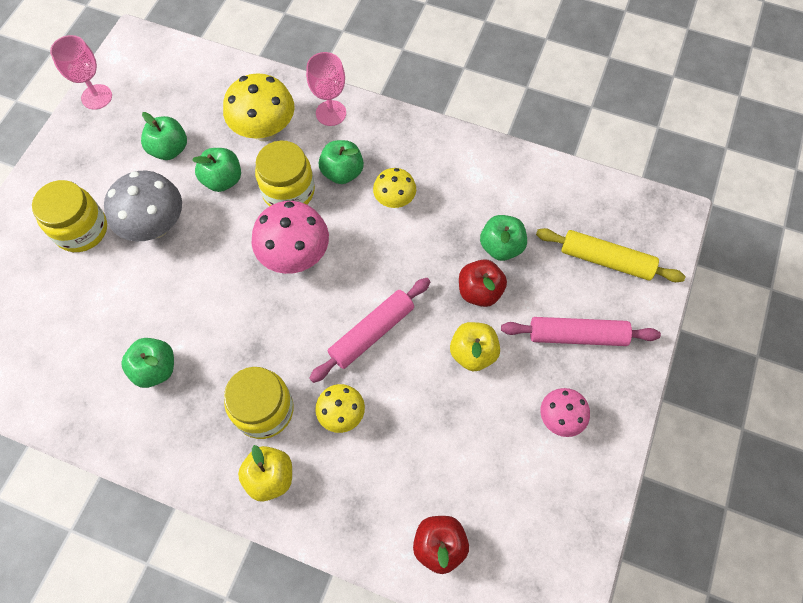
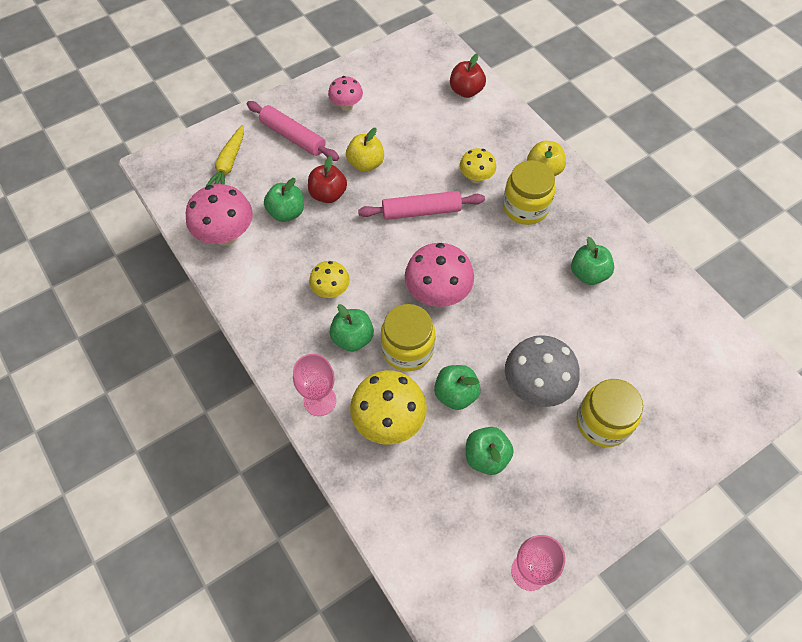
camera: 145 degrees left, 5 degrees down
(533, 191) = (226, 235): none -> pink mushroom
(606, 260) = (228, 164): yellow rolling pin -> yellow carrot

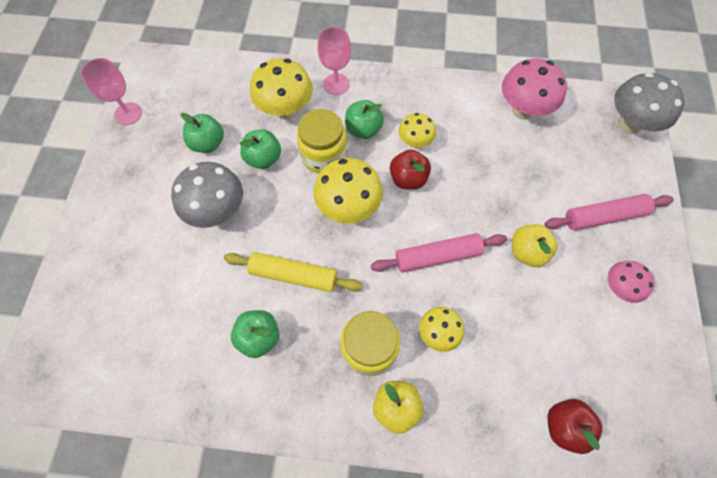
camera: 130 degrees right, 5 degrees up
(183, 160) = (629, 124): none -> grey mushroom
(228, 164) = (601, 151): yellow carrot -> none
(286, 212) = (515, 160): green apple -> none
(328, 194) = (512, 200): red apple -> red apple (408, 179)
(421, 211) = (437, 256): pink rolling pin -> pink rolling pin turned 45 degrees clockwise
(437, 293) = (348, 207): pink mushroom -> yellow mushroom
(527, 287) = (293, 275): none -> yellow rolling pin
(602, 422) = (150, 230): yellow jar -> none

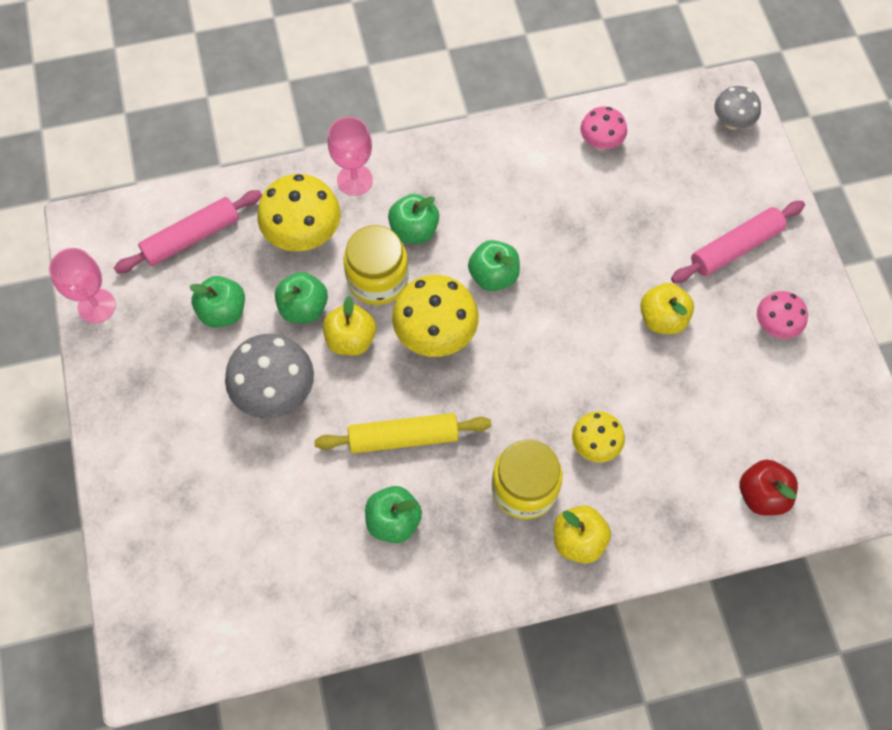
camera: 20 degrees left, 0 degrees up
(286, 191) = (351, 340): none -> yellow apple
(408, 179) = (493, 276): red apple -> green apple
(415, 142) = (484, 226): yellow mushroom -> none
(437, 256) = (563, 358): pink rolling pin -> pink rolling pin (192, 237)
(523, 110) = (600, 142): pink mushroom -> pink mushroom, size x0.59
(629, 124) = (732, 122): grey mushroom -> grey mushroom, size x0.59

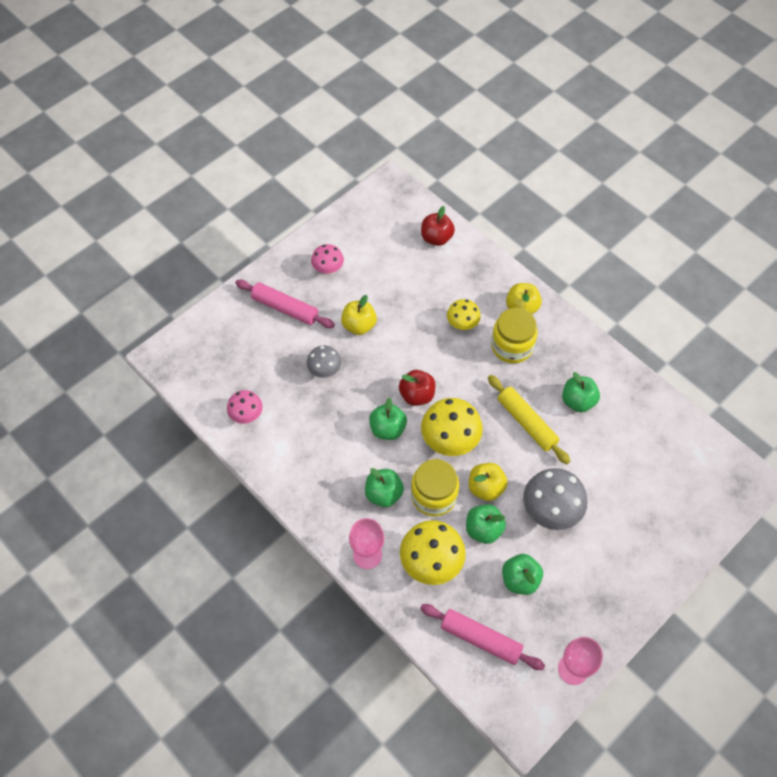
camera: 120 degrees left, 5 degrees down
(520, 332) = (417, 395): none -> red apple
(732, 122) = (187, 347): grey mushroom -> grey mushroom (325, 370)

